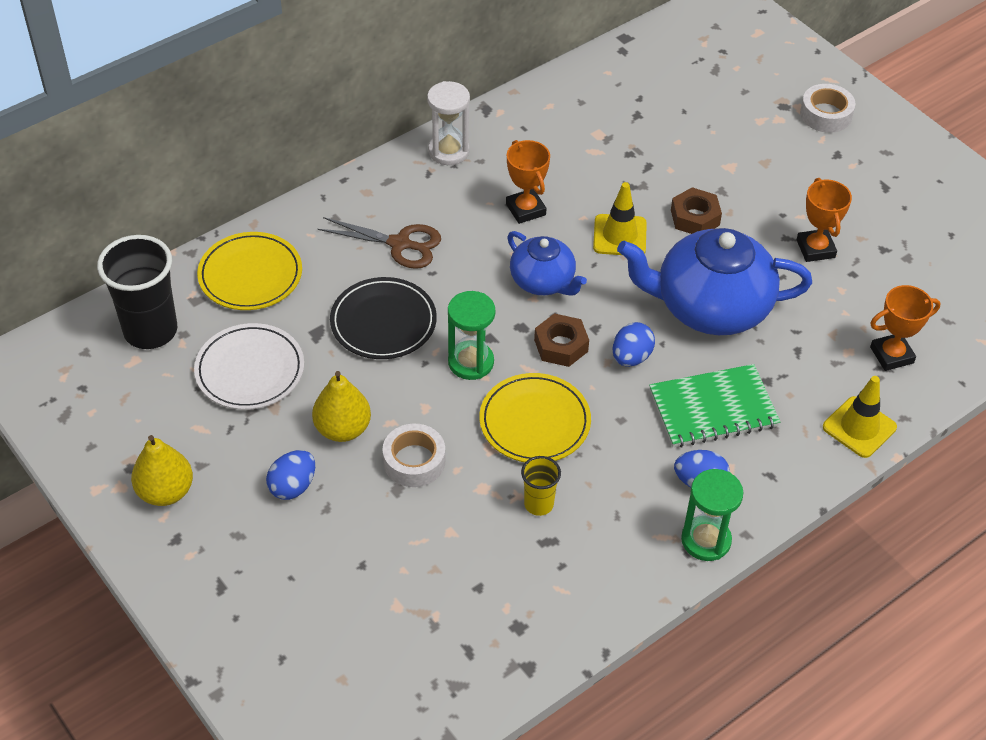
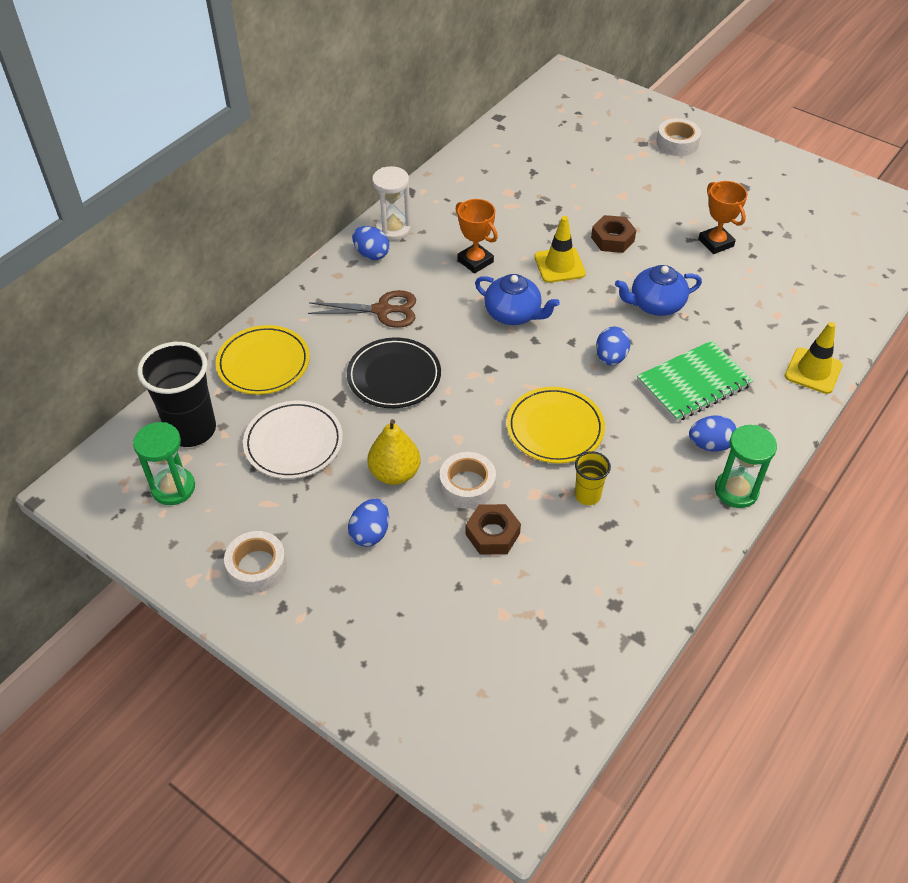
camera: 15 degrees left, 0 degrees up
(165, 492) = (257, 567): yellow pear -> white tape
(413, 176) = (371, 254): none -> blue egg
(471, 362) = (481, 392): green hourglass -> green hourglass (173, 488)
(561, 345) = (550, 361): brown nut -> brown nut (492, 534)
(710, 307) = (655, 305): blue teapot -> blue teapot, size x0.57
(891, 355) = (811, 310): orange trophy -> none

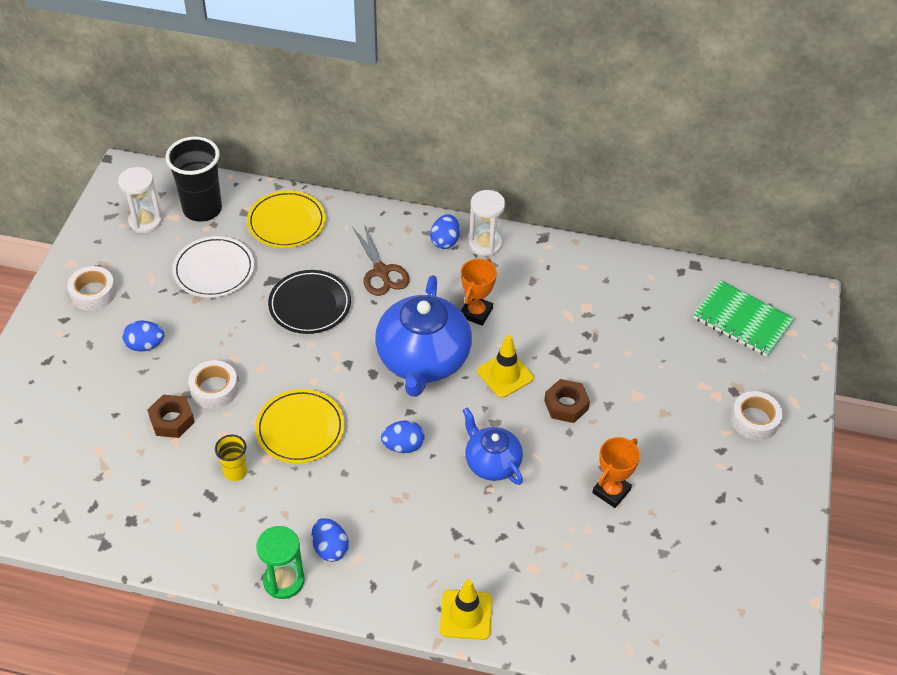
camera: 65 degrees right, 0 degrees up
(173, 488) = (145, 221): green hourglass -> white hourglass
(394, 473) = (208, 340): yellow pear -> none
(513, 314) = (423, 360): blue teapot -> blue teapot, size x1.77
(693, 383) = (401, 518): green notebook -> green notebook (742, 320)

